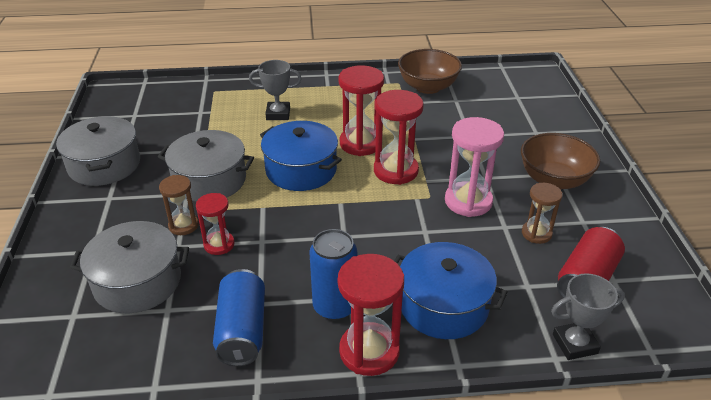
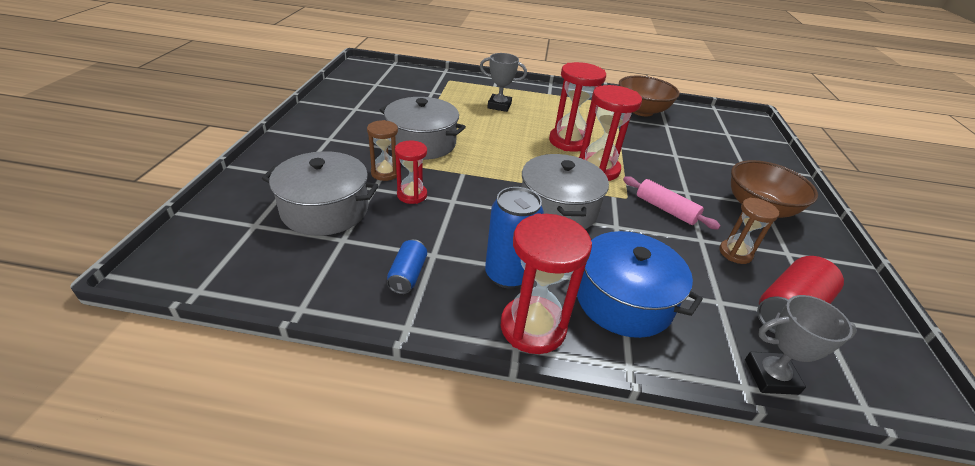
camera: 10 degrees right, 0 degrees up
(104, 165) = (336, 114): grey pot -> grey pot (558, 208)
(242, 330) = (408, 275): blue can -> blue can, size x0.58
(301, 170) = (507, 151): blue pot -> none
(468, 201) = (666, 209): pink hourglass -> pink rolling pin

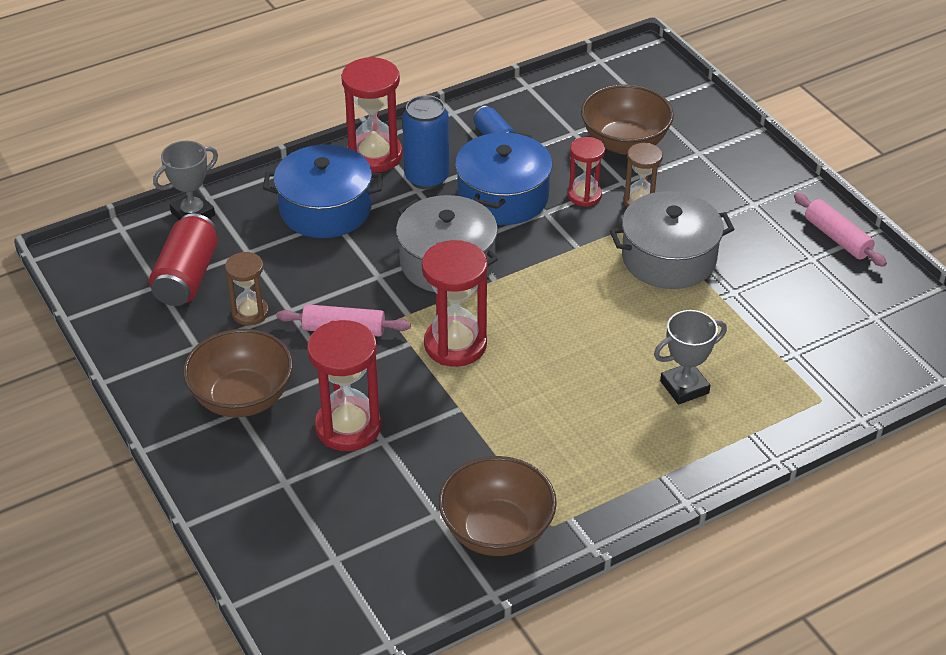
camera: 145 degrees right, 5 degrees up
(325, 108) = (837, 238): none -> pink rolling pin
(325, 210) = (624, 143): grey pot -> brown bowl
(467, 226) = (503, 197): none -> blue pot
(569, 141) = (528, 373): red hourglass -> red hourglass (348, 427)

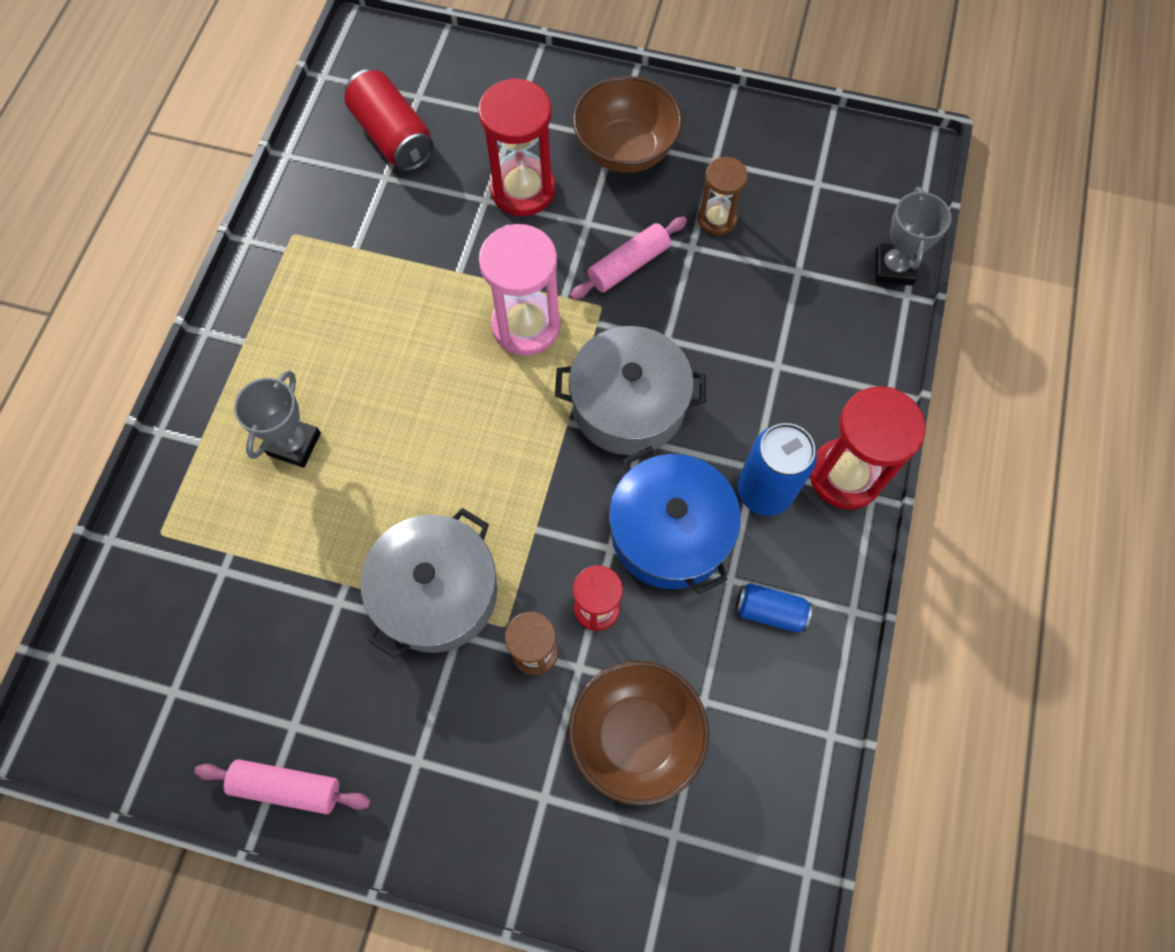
camera: 135 degrees right, 25 degrees up
(187, 277) = (808, 208): red can -> red can (393, 136)
(325, 209) = (800, 370): blue pot -> none
(455, 345) = (526, 325): red hourglass -> pink hourglass
(497, 531) = (328, 199): brown bowl -> none

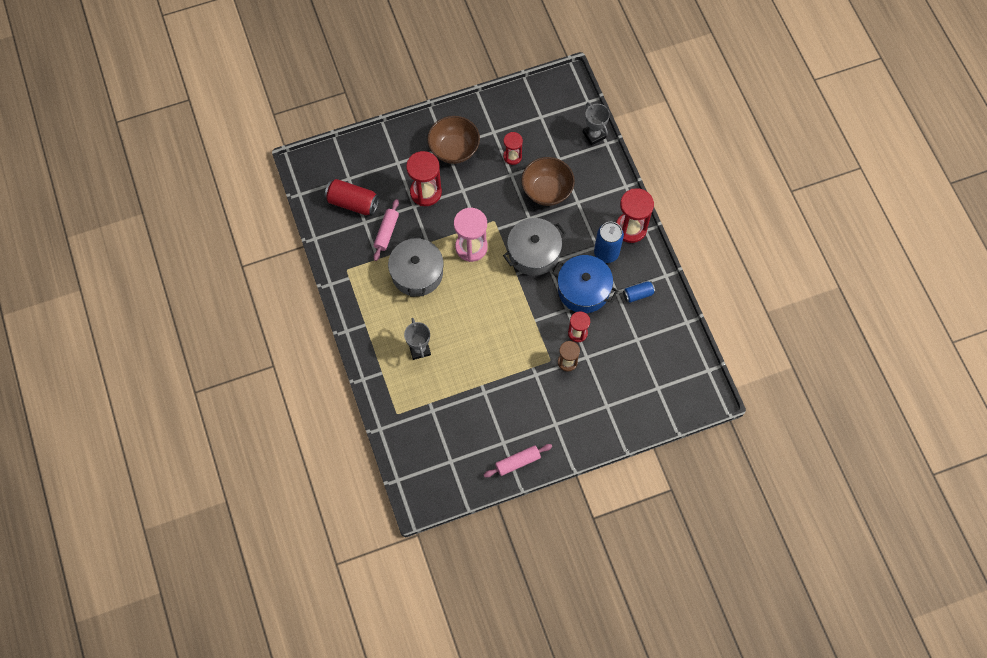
camera: 35 degrees left, 0 degrees up
(437, 593) = (517, 365): grey pot -> grey pot (417, 273)
(628, 265) = (492, 197): pink rolling pin -> pink rolling pin (386, 232)
(636, 736) = (622, 366): brown bowl -> brown bowl (547, 190)
(717, 219) = (512, 156): brown hourglass -> red hourglass

